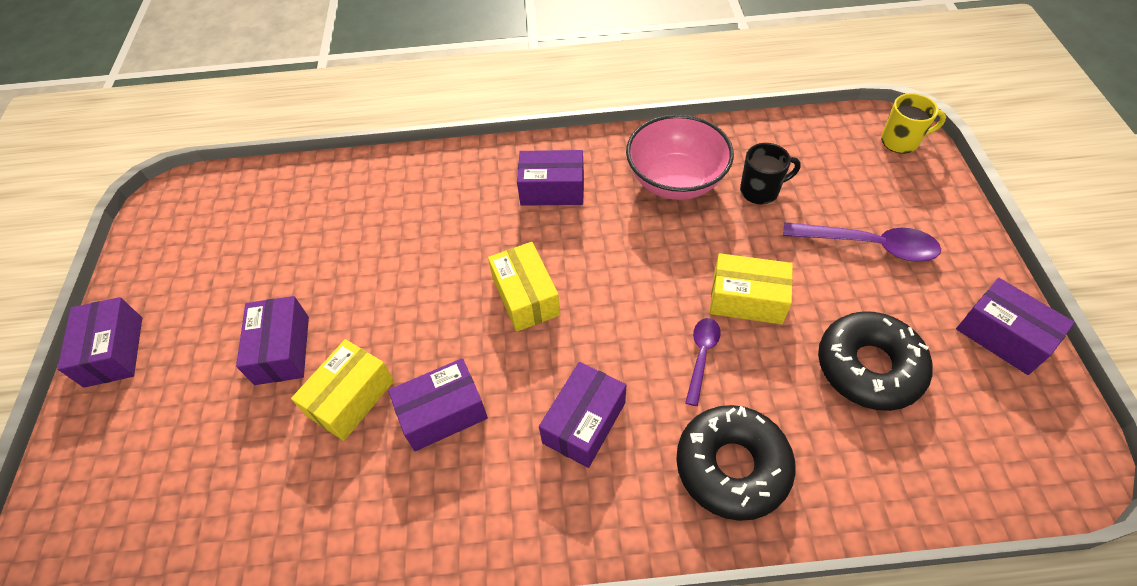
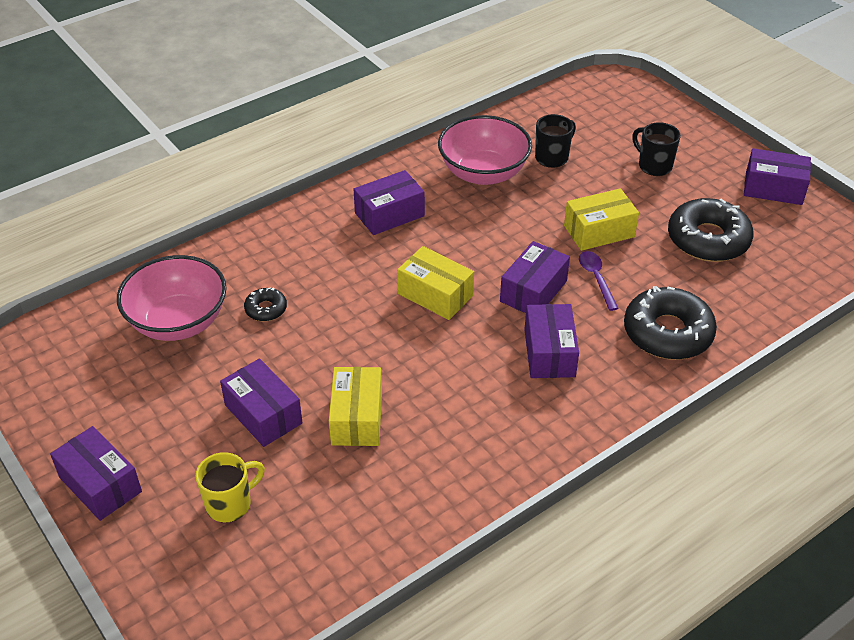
camera: 35 degrees left, 10 degrees down
(297, 221) = (178, 322): none -> pink bowl
(372, 241) = (266, 309): none -> black donut
(443, 413) = (440, 394): purple box -> purple box (533, 291)
(869, 245) = (654, 165): purple spoon -> black mug
(901, 141) = (625, 89): yellow mug -> yellow mug (230, 504)

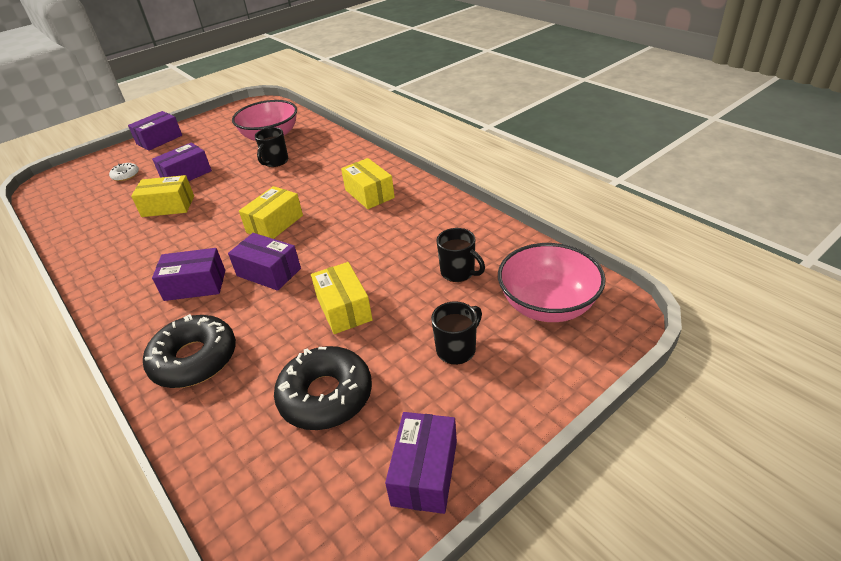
camera: 90 degrees right, 5 degrees down
(230, 504) = (125, 175): yellow mug -> white donut
(266, 309) = (275, 162): black donut -> black mug
(389, 214) = (369, 194): purple box -> yellow box
(483, 173) = (427, 233): pink bowl -> pink bowl (547, 305)
(596, 278) = (277, 309): purple spoon -> none

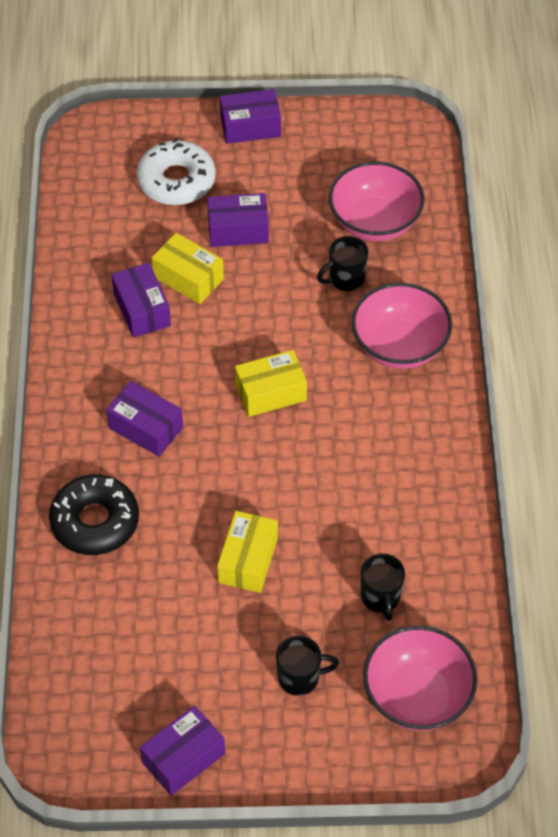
camera: 35 degrees right, 15 degrees up
(125, 175) = (176, 181): white donut -> white donut, size x2.08
(269, 272) = (218, 461): purple box -> purple box (142, 309)
(326, 396) = (167, 639): black donut -> none
(337, 169) = (399, 346): none -> pink bowl
(369, 194) = (397, 417): yellow box -> none

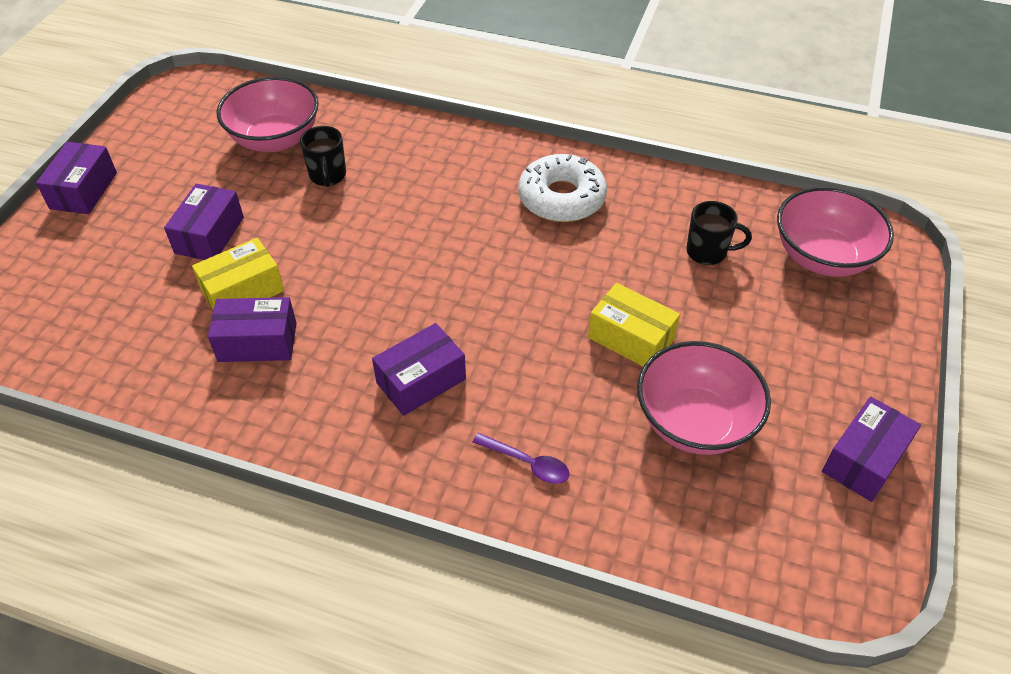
camera: 70 degrees left, 5 degrees down
(95, 521) = (527, 463): black donut -> purple spoon
(176, 181) = (104, 266): white donut -> white donut (561, 198)
(183, 758) = (864, 460): purple box -> purple box turned 60 degrees clockwise
(270, 392) = (432, 265): yellow box -> none
(300, 678) = (784, 335): black mug -> none
(399, 346) = (429, 162): pink bowl -> pink bowl (695, 422)

